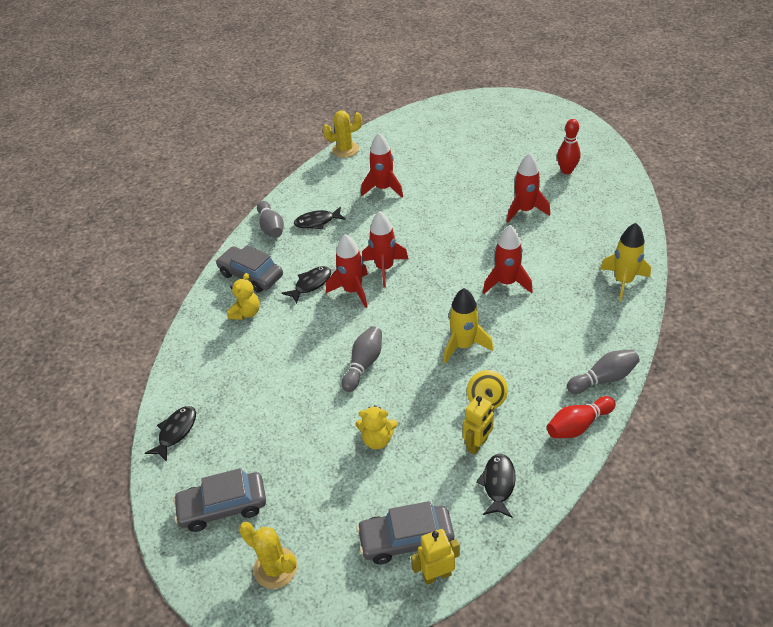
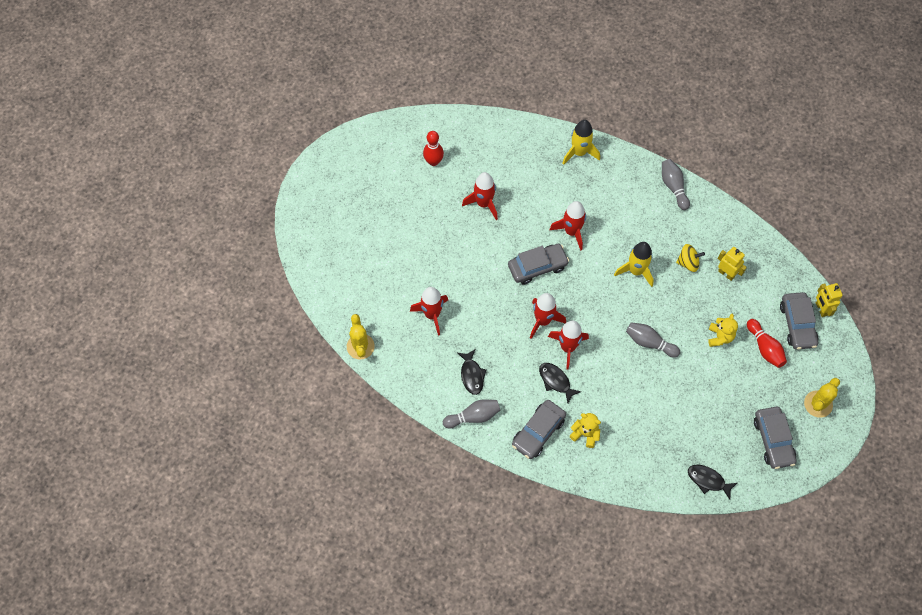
camera: 90 degrees left, 20 degrees up
(453, 258) = (537, 267): none -> grey car
(498, 484) = (757, 266): black fish -> none
(578, 425) = (712, 211): red bowling pin -> red bowling pin (765, 348)

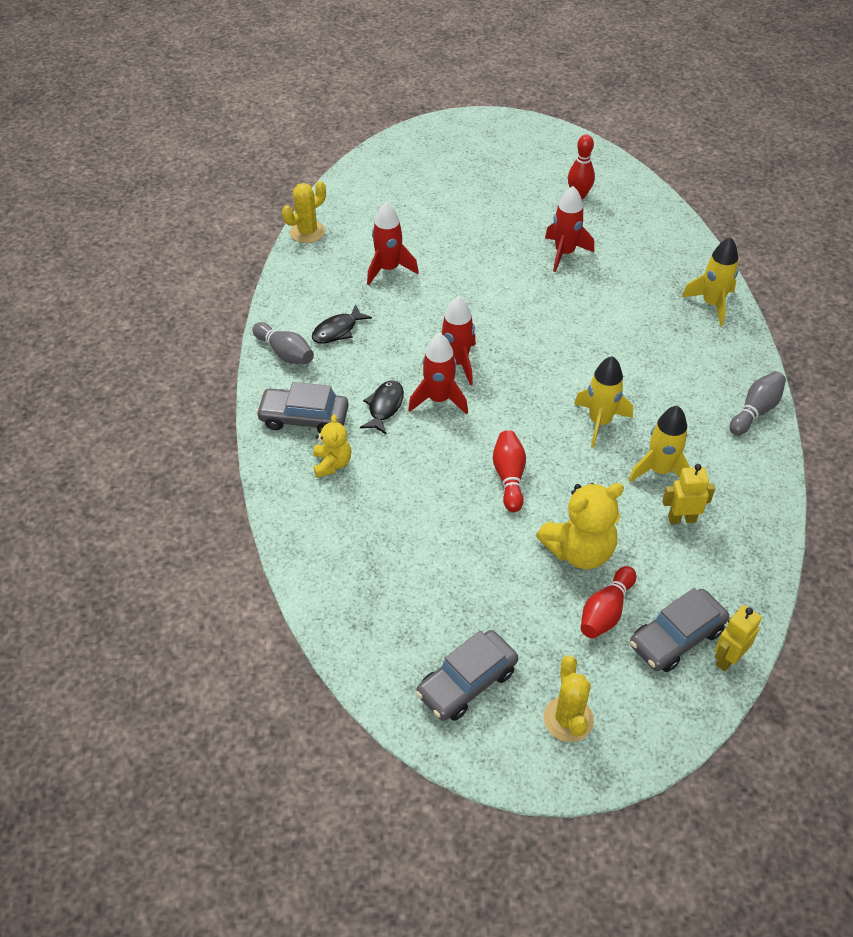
camera: 60 degrees right, 15 degrees down
(537, 267) = (524, 329): grey car -> none
(571, 231) = (598, 340): red rocket -> none
(649, 342) = (509, 477): grey bowling pin -> red bowling pin
(688, 263) = (660, 470): yellow spinning top -> yellow rocket
(708, 480) = (351, 625): black fish -> none
(720, 337) = (579, 550): yellow teddy bear -> yellow teddy bear, size x1.71
(726, 273) = (681, 519): yellow robot -> yellow robot turned 105 degrees counterclockwise
(818, 404) = (568, 719): yellow cactus -> yellow cactus turned 75 degrees clockwise

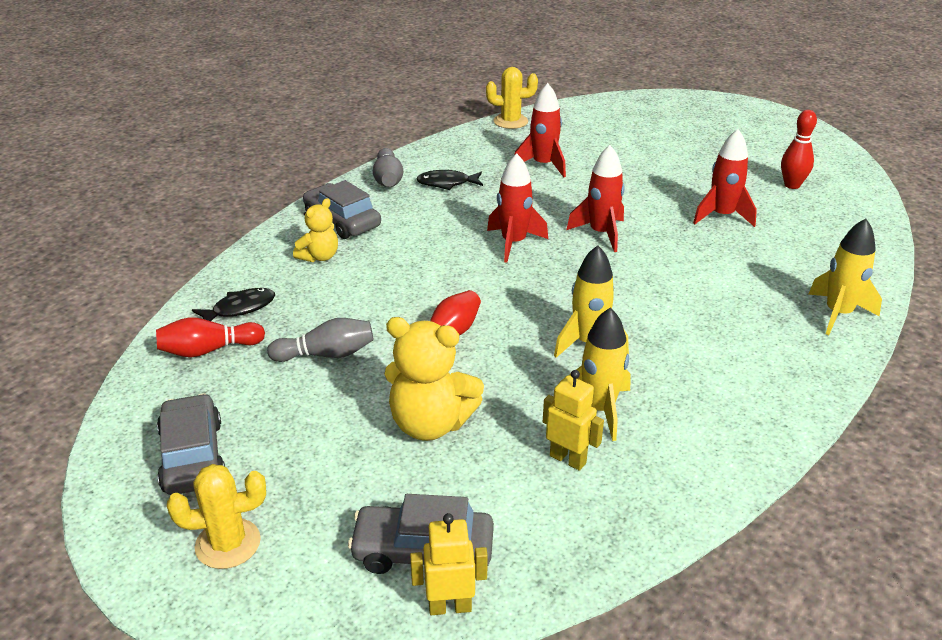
camera: 40 degrees right, 15 degrees down
(384, 407) = (412, 242): black fish -> black fish (240, 308)
(439, 399) = (463, 259): red rocket -> red rocket (601, 233)
(467, 682) = (192, 456): grey car -> grey car turned 75 degrees clockwise
(568, 719) = (228, 544): yellow cactus -> yellow cactus turned 45 degrees clockwise
(606, 611) = (386, 484): red bowling pin -> red bowling pin (208, 350)
(755, 410) = (777, 418): grey bowling pin -> grey bowling pin (326, 354)

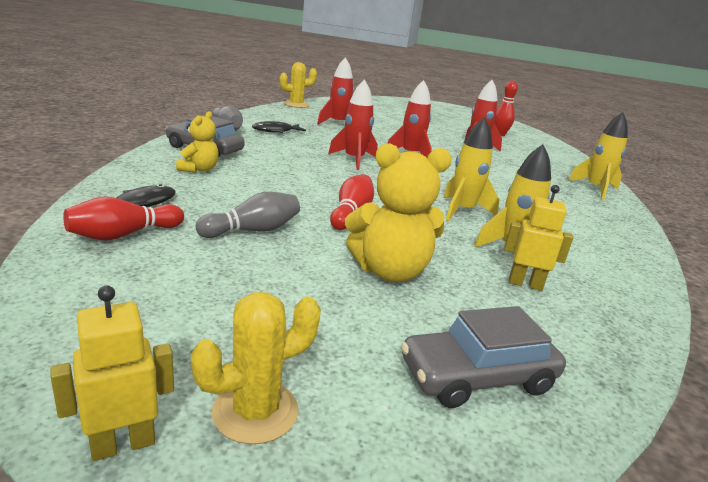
camera: 25 degrees left, 10 degrees down
(192, 456) = (155, 327): grey car -> none
(450, 606) = (551, 425): yellow robot -> yellow robot (123, 444)

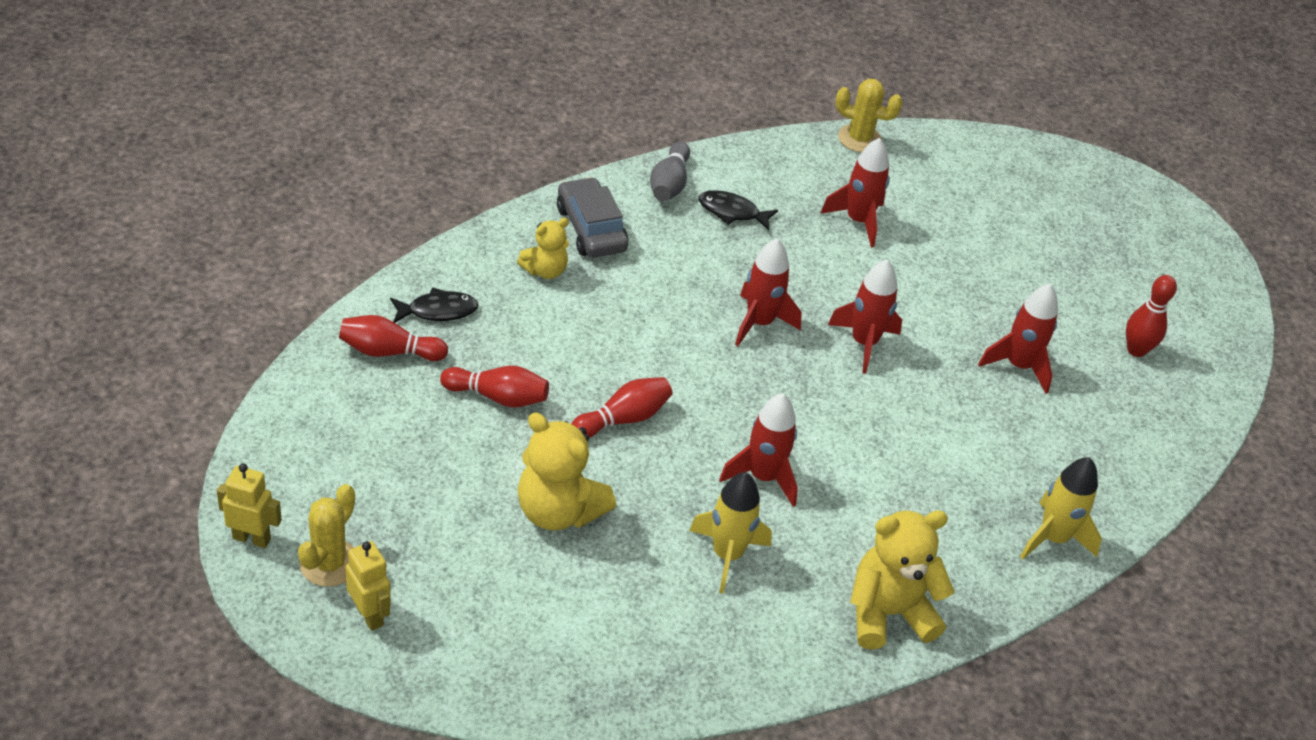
camera: 40 degrees right, 20 degrees up
(252, 230) = (498, 397): grey bowling pin -> red bowling pin
(255, 411) = (329, 563): yellow cactus -> yellow cactus turned 75 degrees counterclockwise
(462, 211) = (763, 477): yellow rocket -> red rocket
(477, 377) = (488, 634): grey car -> none
(525, 284) = (666, 595): yellow robot -> yellow robot (369, 615)
(614, 239) = (888, 613): none -> yellow teddy bear

